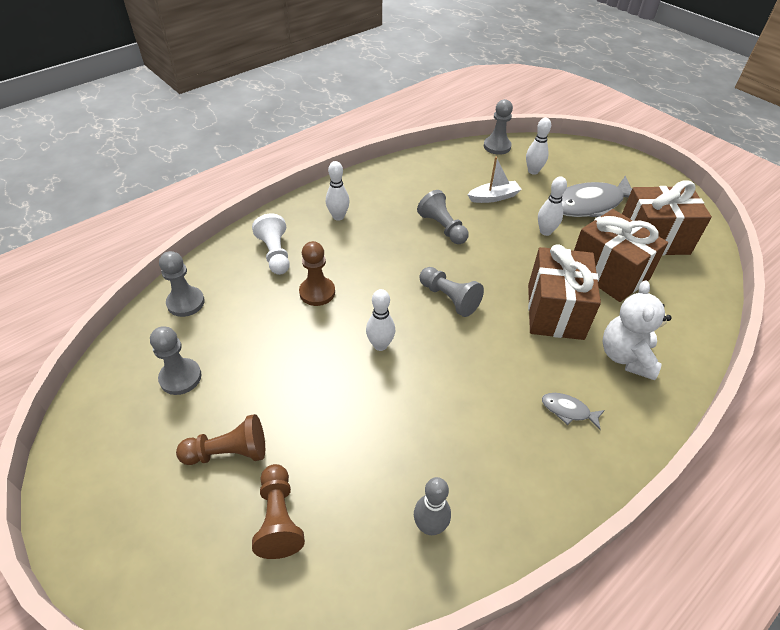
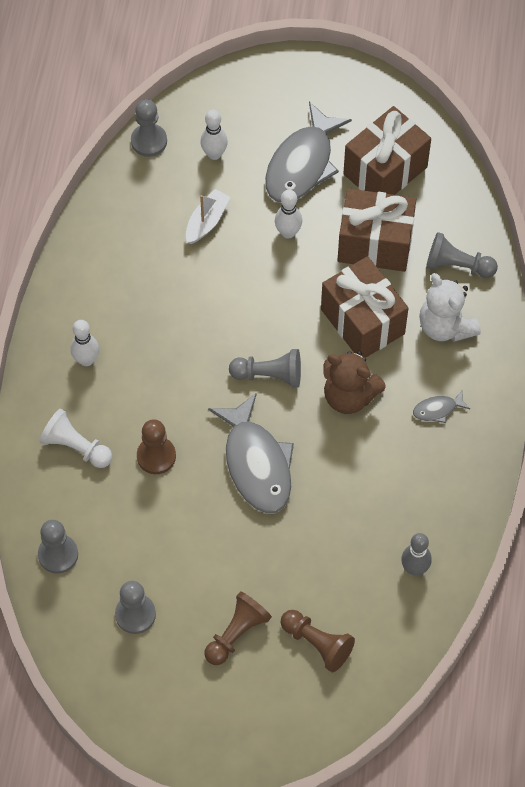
camera: 40 degrees left, 15 degrees up
(380, 345) = (257, 464): white bowling pin -> grey fish
(442, 228) = (194, 299): grey pawn -> grey pawn (457, 266)
(498, 350) = (349, 396): none -> brown teddy bear

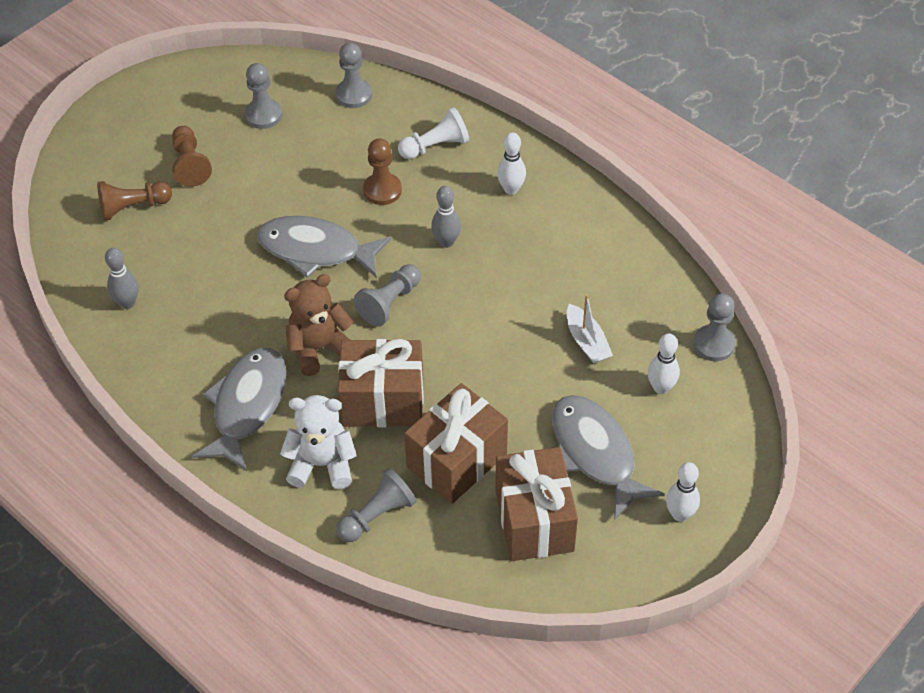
camera: 125 degrees right, 10 degrees down
(178, 373) = (446, 242): none -> grey bowling pin
(288, 232) = (525, 397): white bowling pin -> white bowling pin (680, 514)
(437, 410) = (247, 405): grey fish -> grey fish, size x2.28

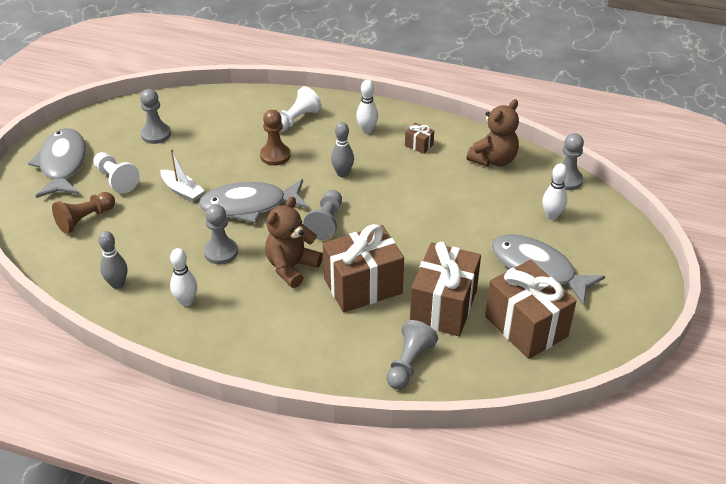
camera: 25 degrees left, 10 degrees down
(190, 164) = (116, 179): brown pawn -> white pawn
(247, 405) = (259, 323): grey fish -> grey fish (62, 164)
(322, 464) = (343, 343): white teddy bear -> none
(354, 95) = (217, 105): grey pawn -> grey pawn (221, 252)
(561, 232) = (419, 145): none -> brown gift
(587, 341) = (482, 204): white boat -> white boat (182, 191)
(640, 284) = (493, 160): none -> brown teddy bear
(680, 514) = (621, 288): white bowling pin -> white bowling pin (186, 301)

